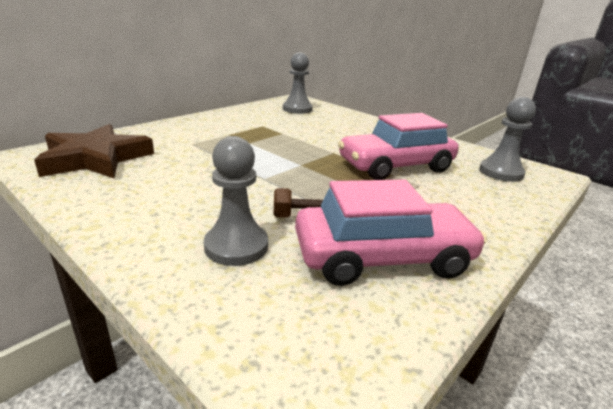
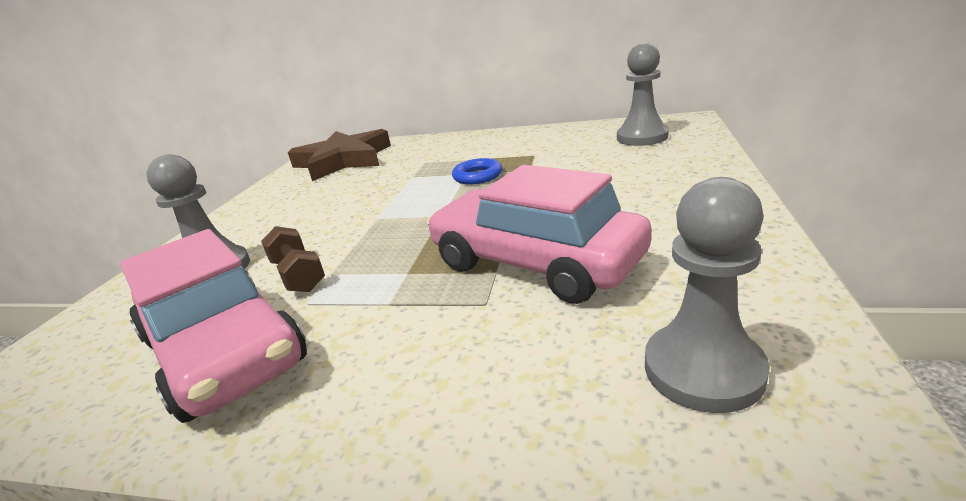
camera: 65 degrees right, 0 degrees up
(260, 142) = (477, 176): none -> blue ring

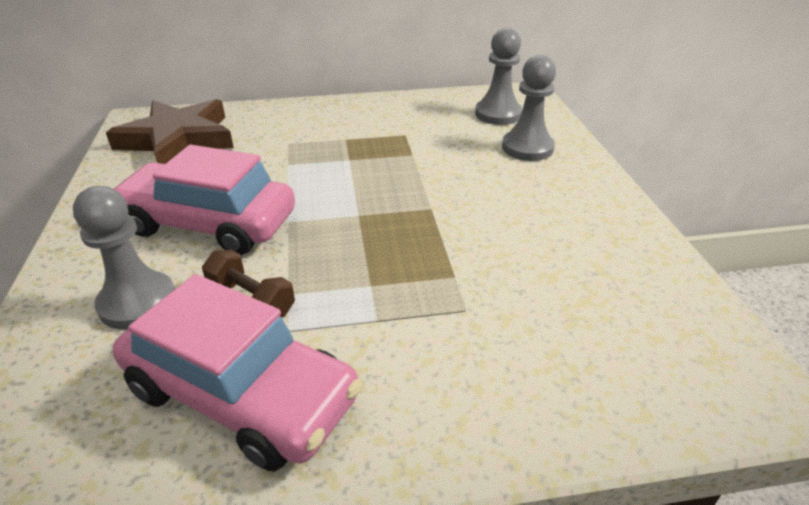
camera: 25 degrees left, 10 degrees up
(477, 176) = (363, 163): blue ring -> none
(535, 262) = (483, 263): pink car -> pink car (209, 224)
(703, 369) = (655, 345): grey pawn -> grey pawn (527, 148)

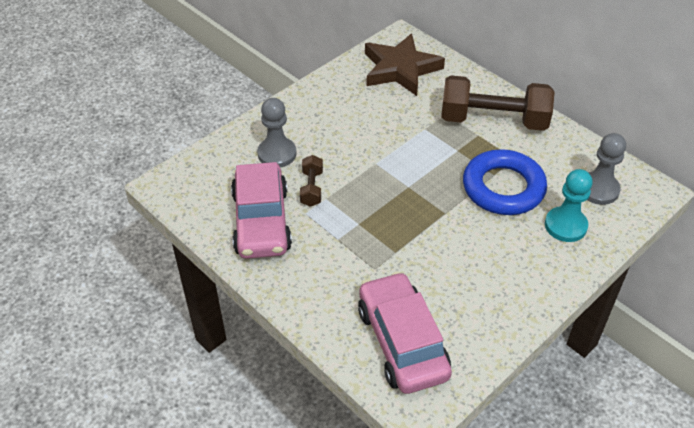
camera: 55 degrees right, 10 degrees up
(209, 224) = (345, 136): pink car -> pink car (402, 342)
(339, 123) = (493, 120): none -> brown dumbbell
(437, 157) = (503, 188): none -> blue ring
(527, 148) = (565, 226): grey pawn -> turquoise pawn

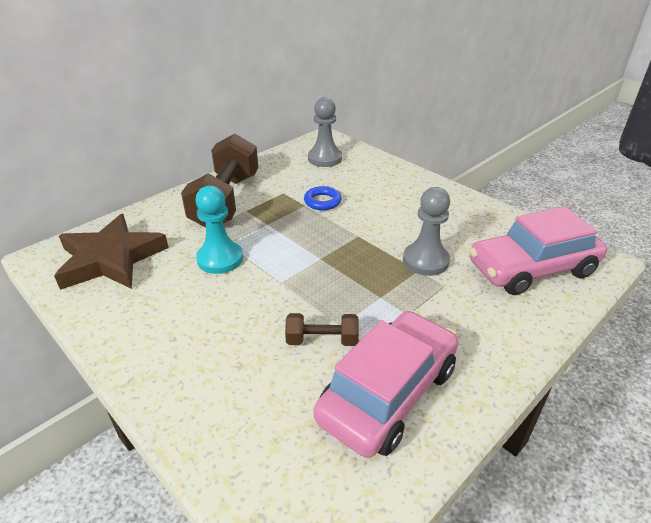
camera: 90 degrees left, 10 degrees down
(261, 221) = (388, 393): pink car -> pink car turned 45 degrees counterclockwise
(277, 154) = (250, 381): grey pawn -> grey pawn (425, 260)
(503, 188) = (322, 201): blue ring -> blue ring, size x0.47
(565, 226) = (367, 176): turquoise pawn -> turquoise pawn (220, 259)

